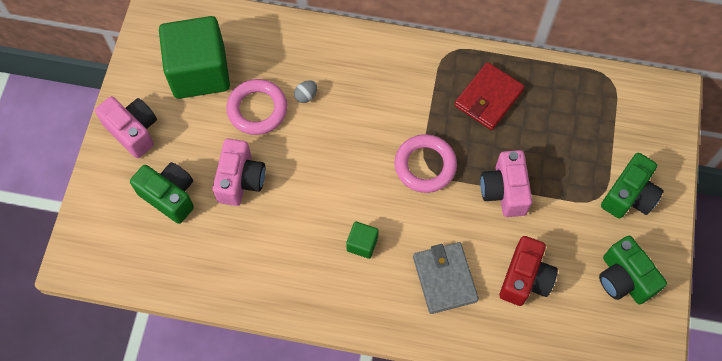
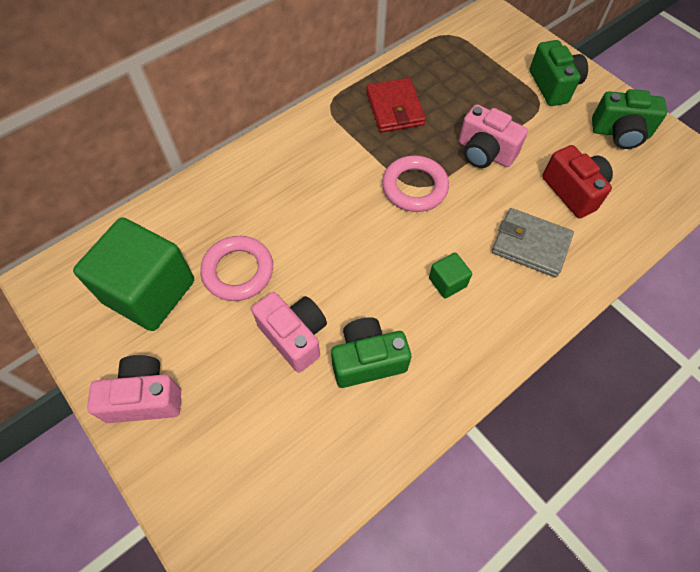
camera: 50 degrees left, 5 degrees down
(169, 196) = (249, 414): green camera -> green camera (367, 360)
(306, 96) = (265, 225): grey egg -> none

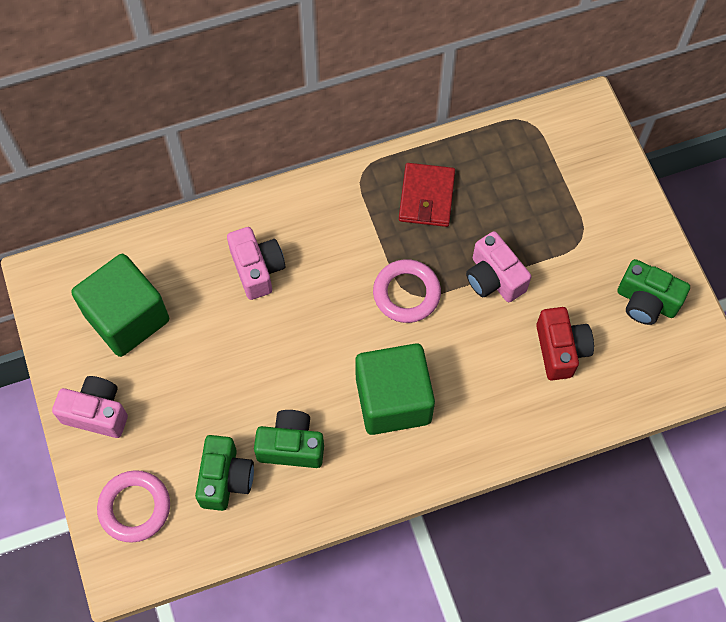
camera: 20 degrees right, 5 degrees up
(238, 271) = (210, 324): pink ring -> pink ring (135, 507)
(294, 336) = (237, 403): pink camera -> pink camera (257, 269)
(447, 282) = (393, 400): green cube -> green cube, size x2.37
(530, 245) = (489, 390): grey wallet -> none
(553, 86) = (607, 223): green camera -> green camera (225, 479)

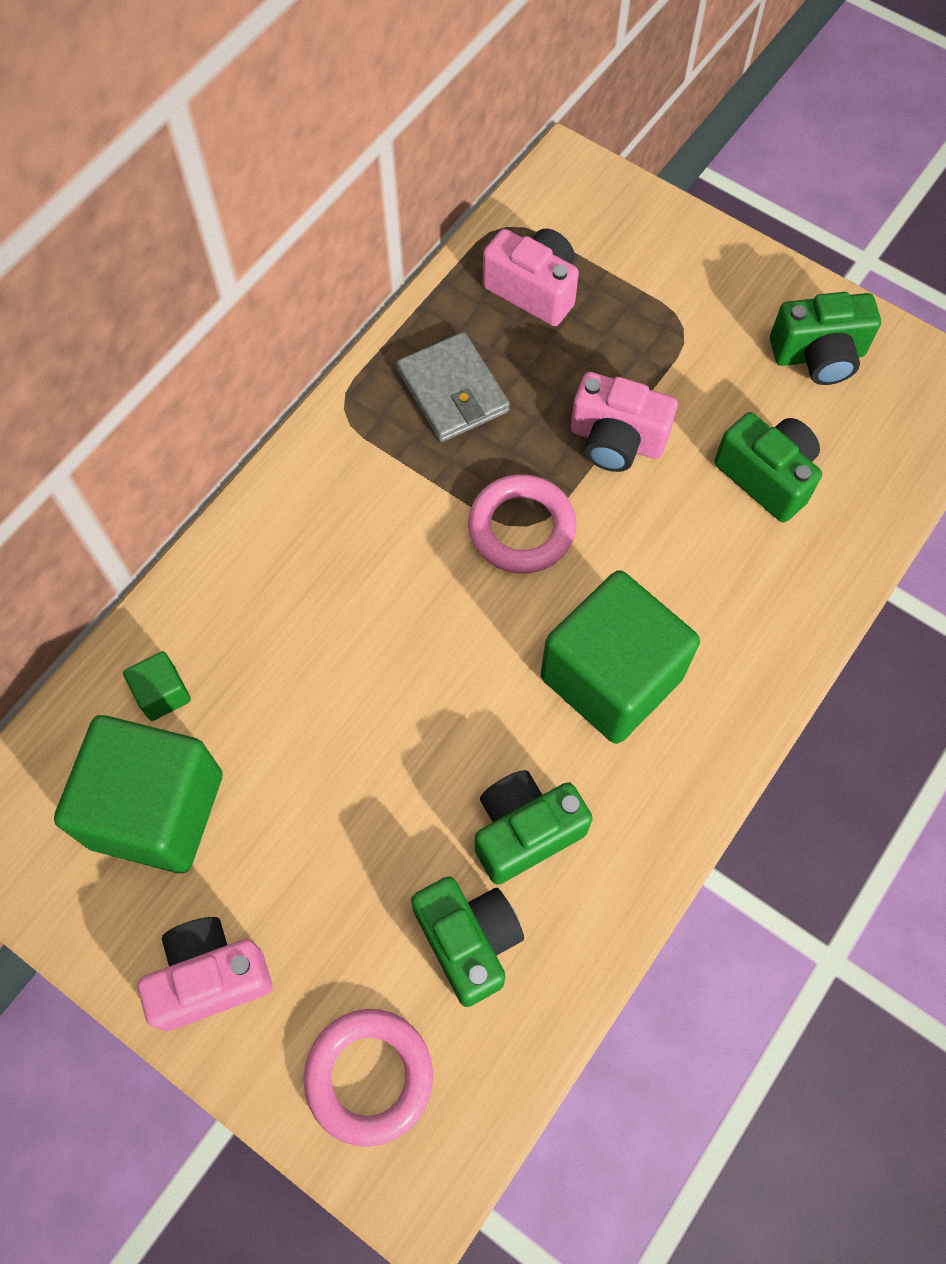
camera: 35 degrees left, 0 degrees up
(169, 263) = (162, 694): none -> green cube
(257, 269) = (296, 622): pink camera -> pink camera (533, 290)
(426, 197) = (452, 391): red wallet -> grey wallet
(560, 350) = (766, 477): red camera -> green camera

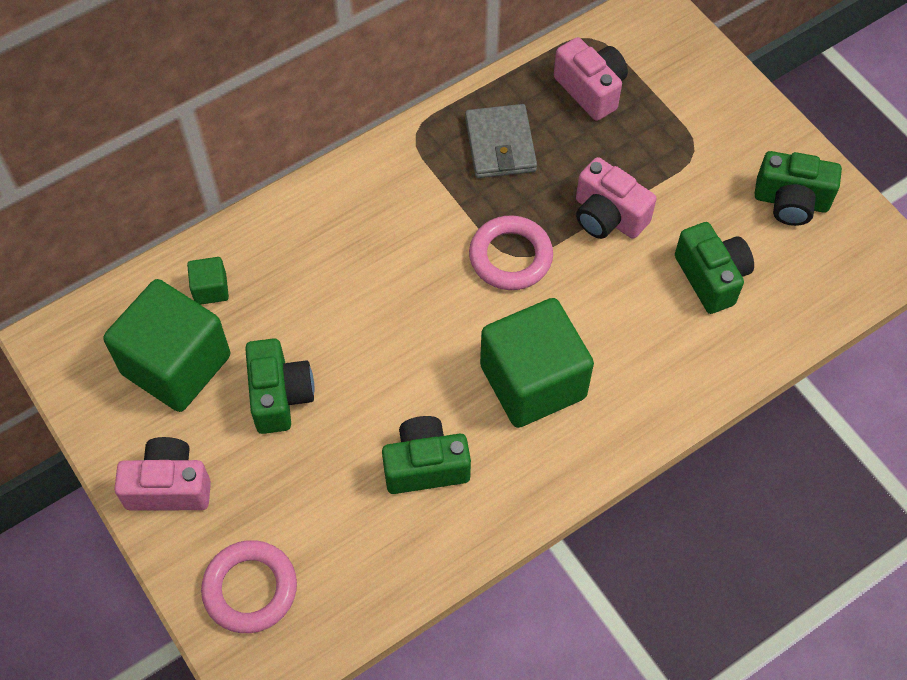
camera: 20 degrees right, 5 degrees down
(469, 941) = (355, 525): green camera -> green camera (280, 396)

